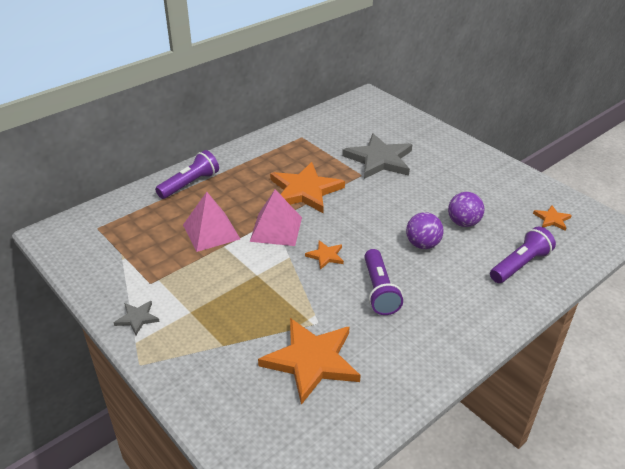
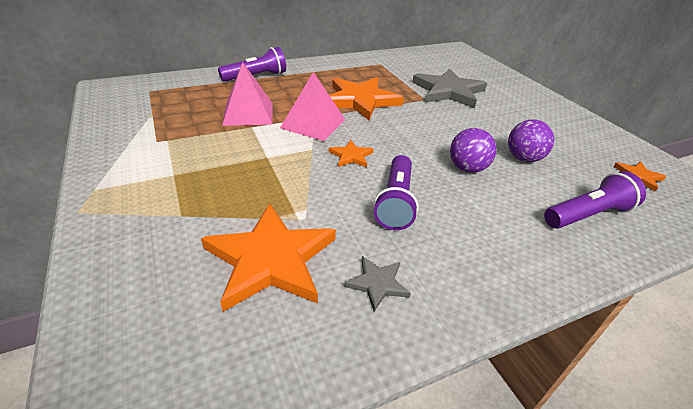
camera: 15 degrees right, 0 degrees up
(137, 318) = (116, 168): grey star -> grey star (377, 284)

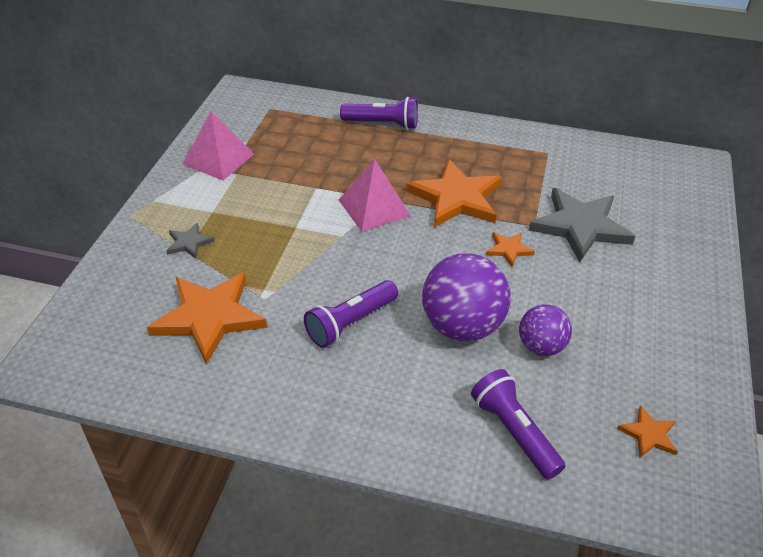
camera: 40 degrees right, 5 degrees up
(248, 113) = (328, 170): pink pyramid -> pink pyramid (218, 159)
(351, 156) = (367, 260): orange star -> orange star (508, 249)
(377, 284) = (258, 376): grey star -> grey star (189, 243)
(467, 168) = (462, 326): purple ball -> purple ball, size x1.71
(587, 215) = (514, 432): purple flashlight -> purple flashlight turned 135 degrees counterclockwise

